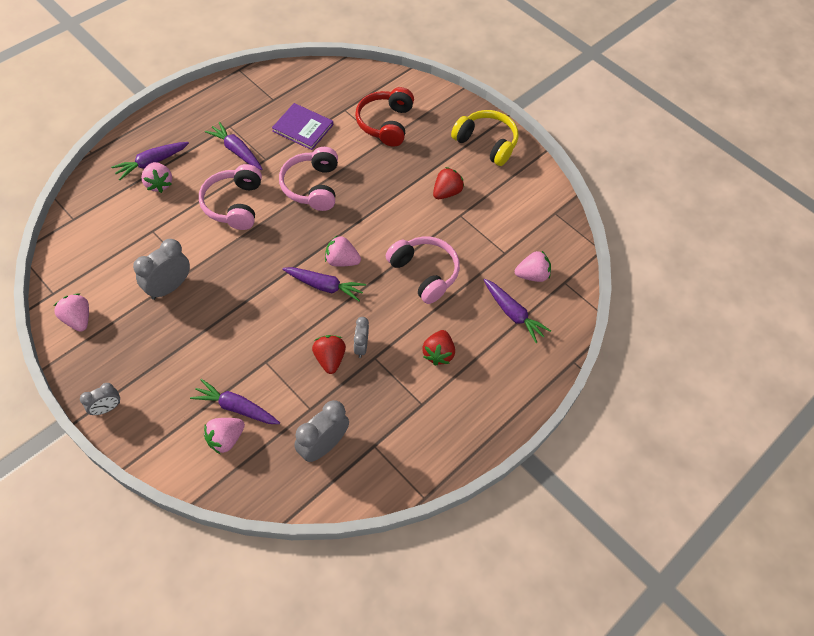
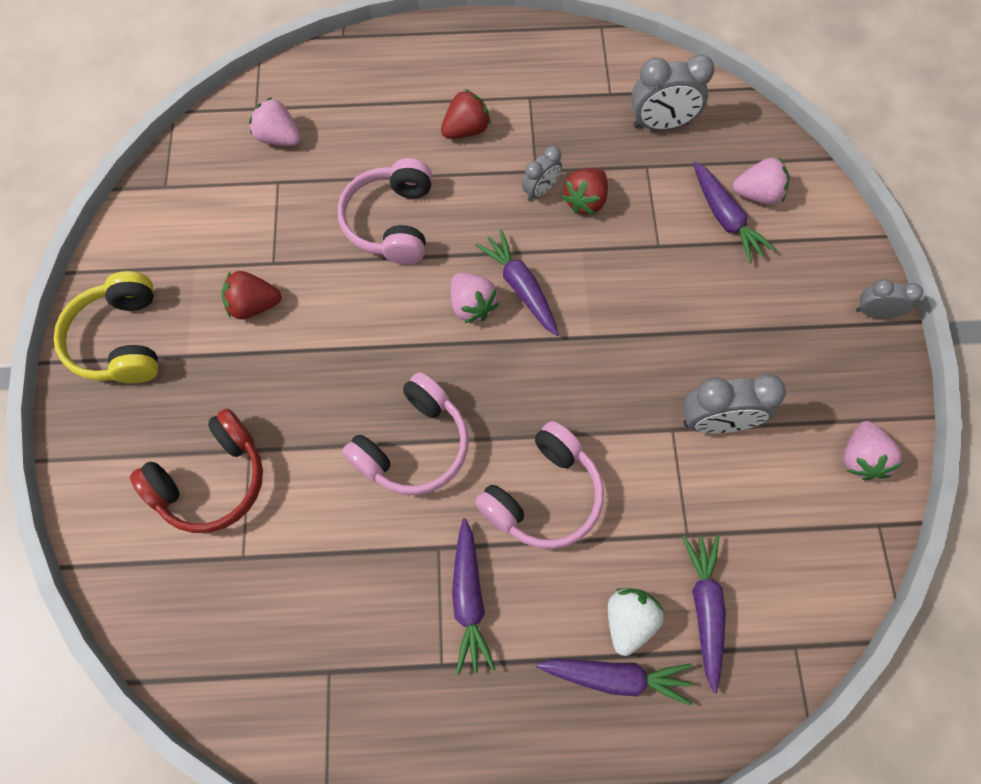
camera: 135 degrees left, 10 degrees up
(159, 184) = (628, 620): pink strawberry -> white strawberry
(303, 128) = (335, 568): purple book -> none
(513, 313) = (347, 115): purple carrot -> purple carrot (704, 608)

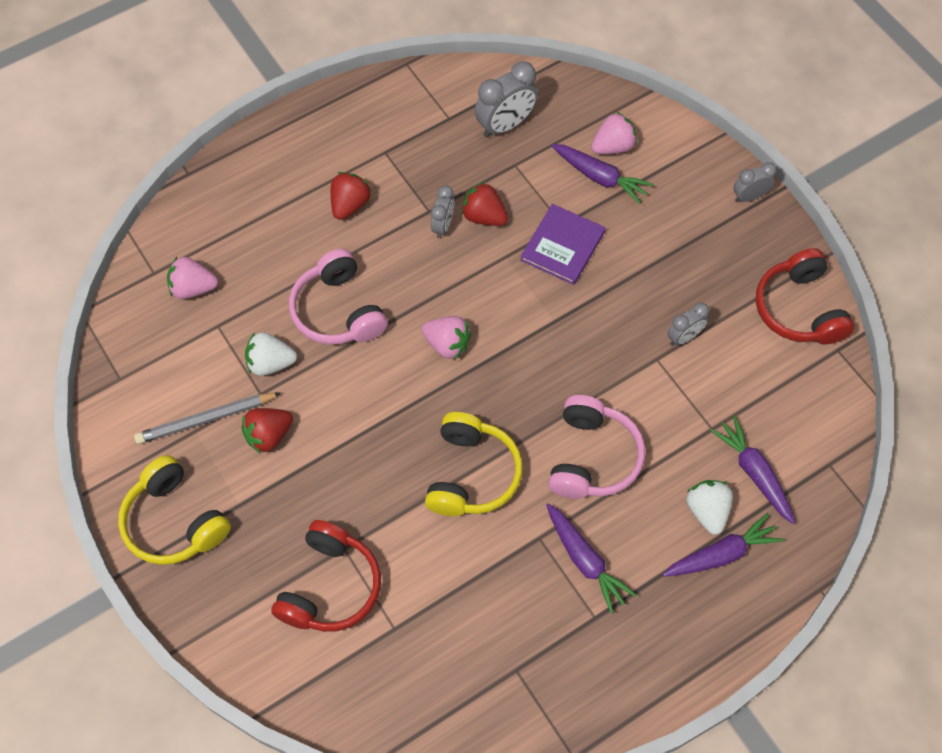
camera: 30 degrees left, 5 degrees down
(210, 261) = (206, 419): none -> grey pencil
(300, 239) = (270, 363): none -> white strawberry
(414, 445) = (472, 474): pink headphones -> yellow headphones
(520, 287) = (476, 310): purple carrot -> none
(585, 201) = (484, 216): red strawberry -> red strawberry turned 120 degrees clockwise
(645, 267) = (562, 246): none -> purple book
(715, 422) = (684, 337): grey clock -> grey clock, size x0.60
(860, 458) = (798, 309): pink strawberry -> red headphones

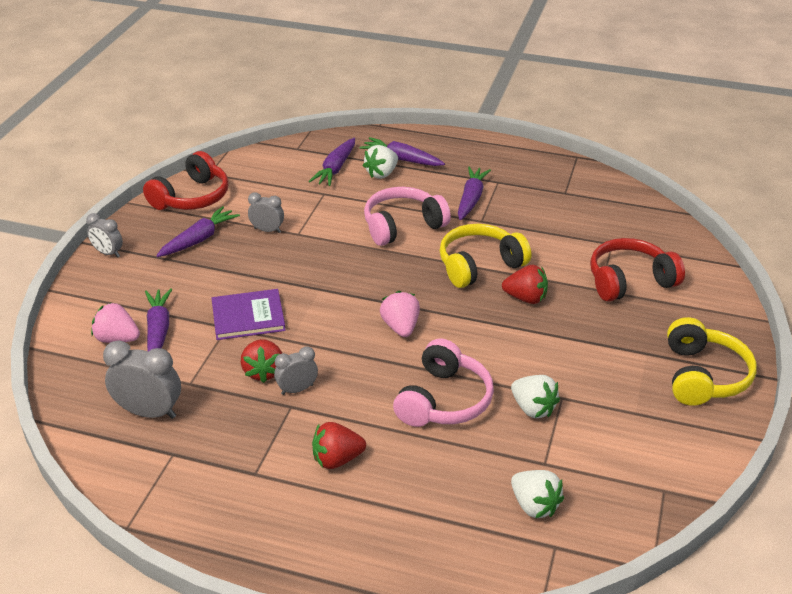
camera: 130 degrees left, 25 degrees down
(193, 288) = (534, 505): pink strawberry -> white strawberry
(206, 419) = (620, 413): grey pencil -> none
(269, 435) = (584, 371): red strawberry -> red strawberry (525, 298)
(714, 274) = (199, 239): none -> purple carrot

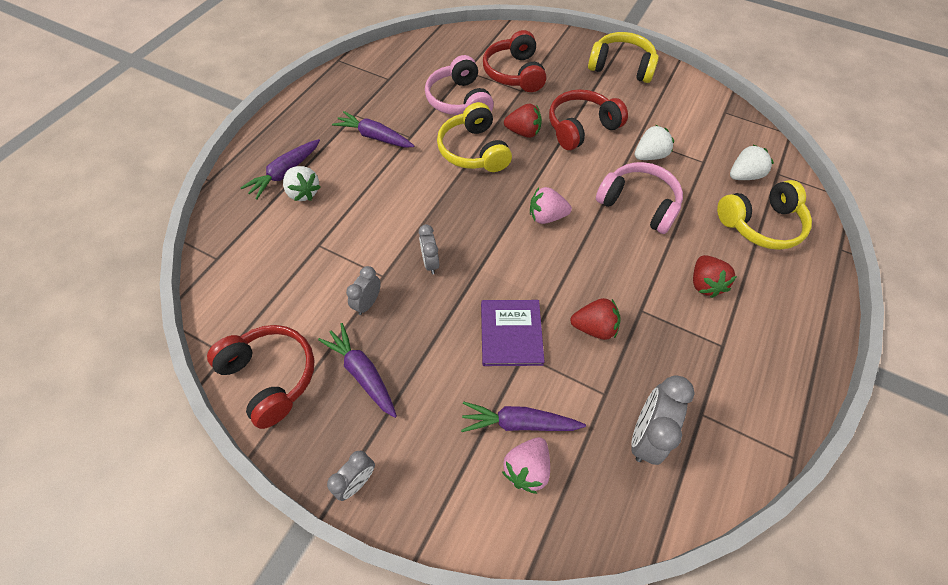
camera: 80 degrees left, 20 degrees up
(297, 389) = (620, 303): grey clock -> grey clock (430, 263)
(335, 168) = (276, 229): purple carrot -> none
(402, 226) = (399, 191): pink headphones -> pink headphones (459, 100)
(447, 519) = (760, 224): none -> yellow headphones
(525, 298) = (523, 132): red strawberry -> red strawberry turned 75 degrees clockwise
(556, 344) = (581, 128): none -> red headphones

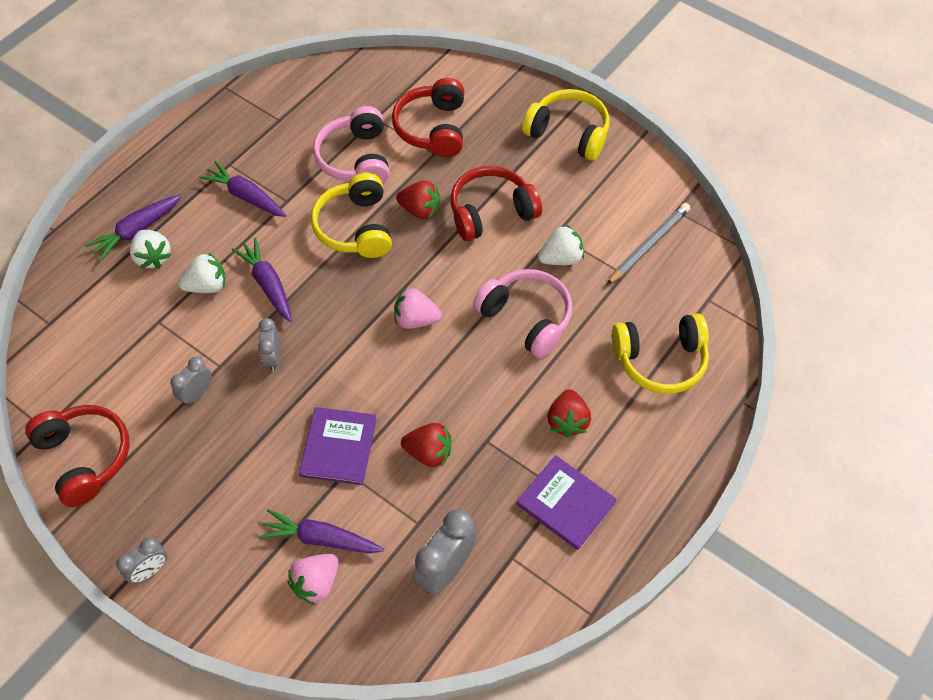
camera: 10 degrees right, 0 degrees up
(362, 373) = (176, 467): purple carrot -> purple carrot (268, 284)
(714, 138) = (649, 245): none -> grey pencil
(731, 356) = (566, 503): none -> purple book
(743, 175) = (665, 297): white strawberry -> white strawberry (207, 286)

